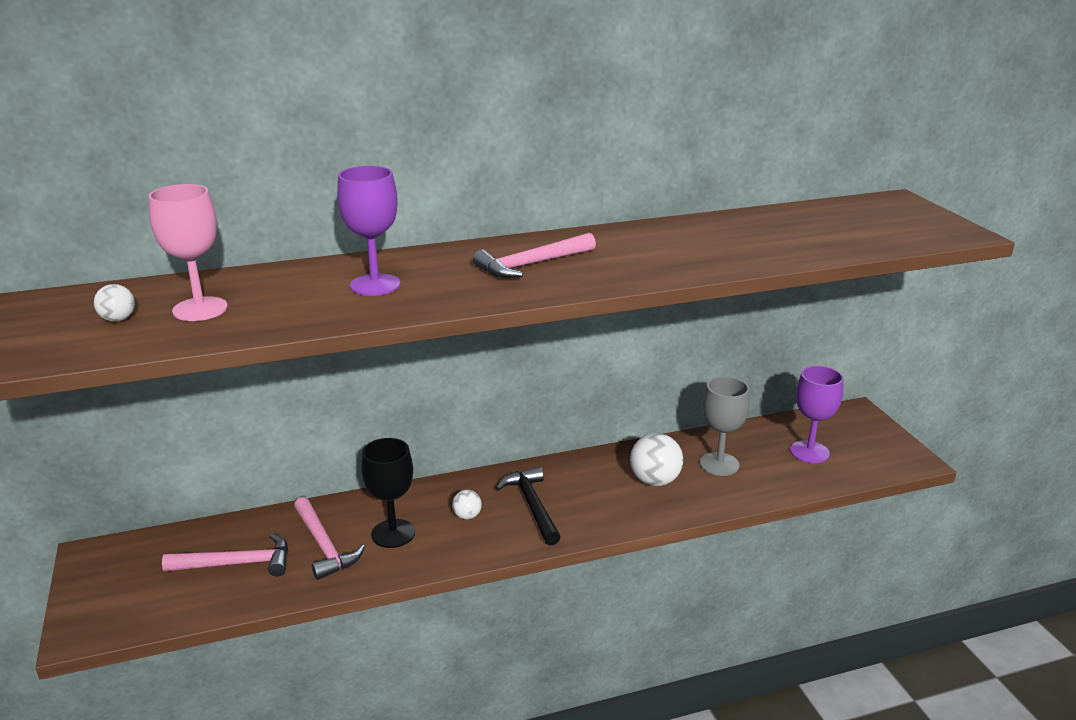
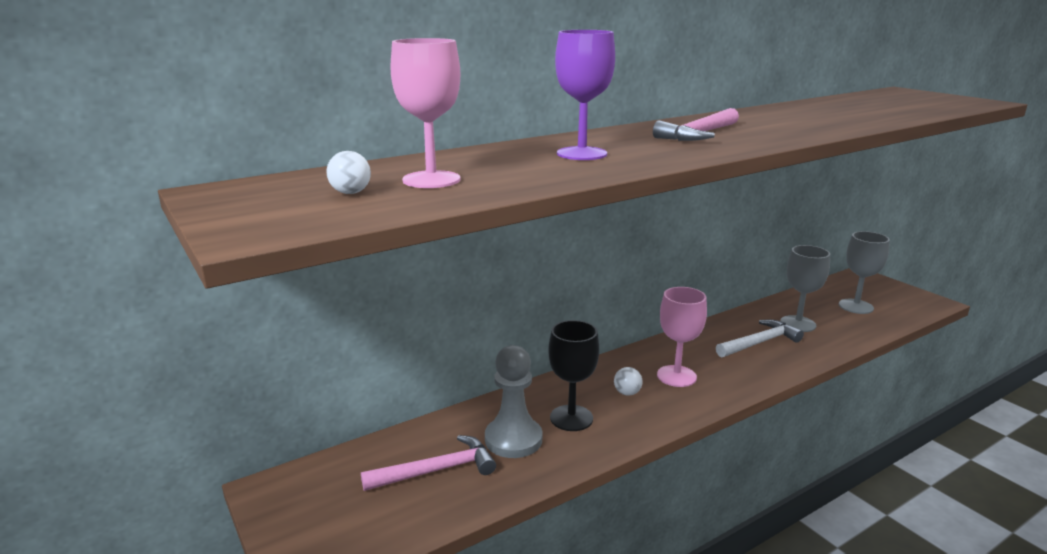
camera: 15 degrees left, 5 degrees down
(324, 546) = (513, 439): pink hammer -> grey pawn
(532, 506) = (676, 376): black hammer -> pink goblet
(655, 481) = (759, 342): white ball -> white hammer
(809, 452) = (855, 306): purple goblet -> grey goblet

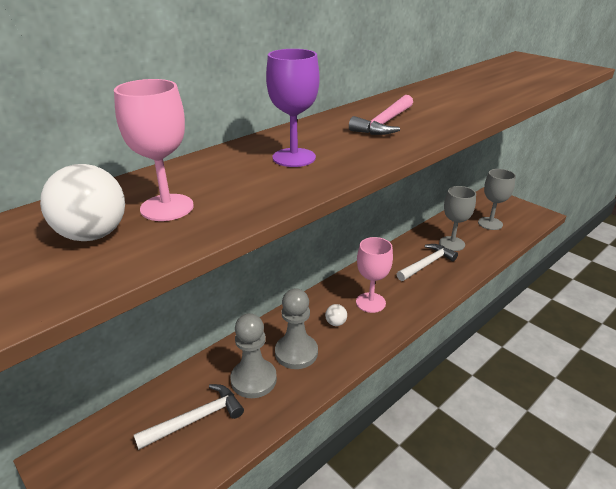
camera: 10 degrees left, 10 degrees up
(350, 193) = (93, 235): white ball -> white ball, size x1.88
(437, 470) = (196, 419): pink hammer -> white hammer
(571, 418) = (296, 353): black goblet -> grey pawn

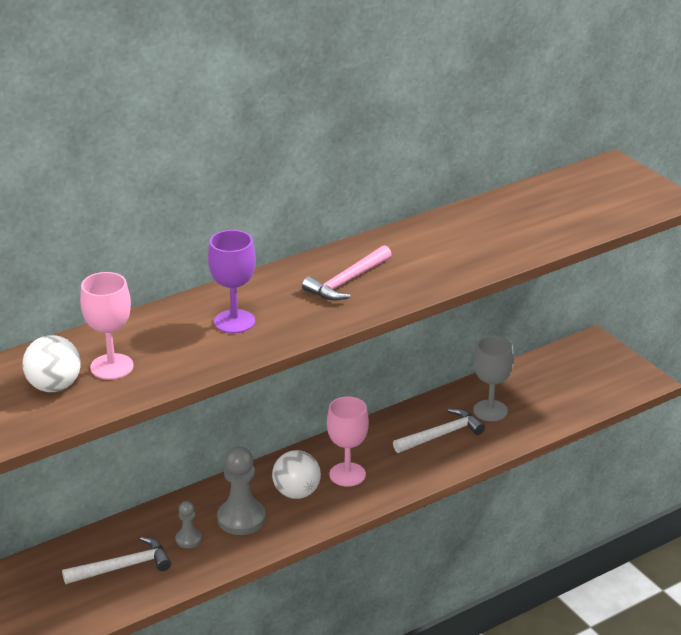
camera: 10 degrees right, 0 degrees up
(253, 379) = (188, 539): grey pawn -> grey pawn, size x0.53
(335, 323) = (296, 493): white ball -> white ball, size x1.88
(490, 223) = (562, 387): grey goblet -> none

